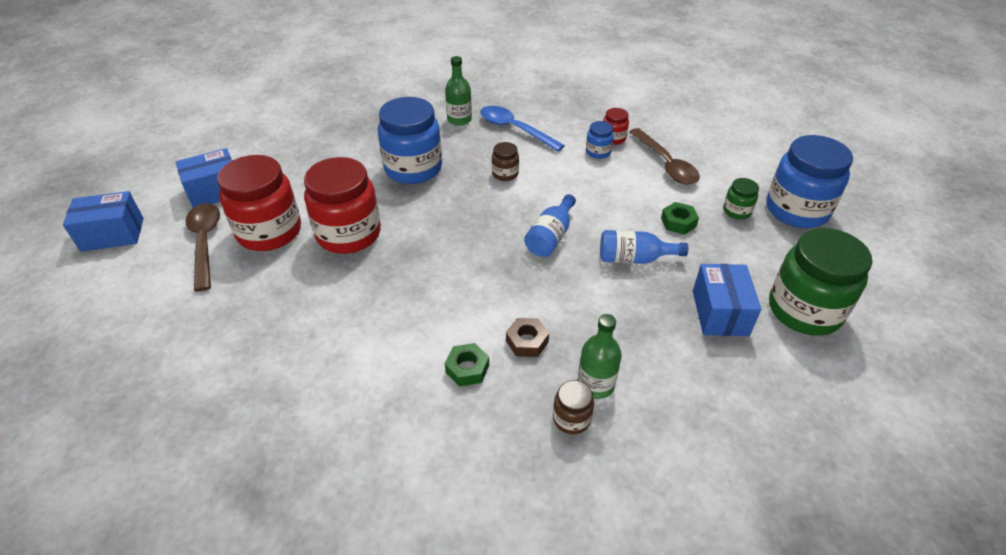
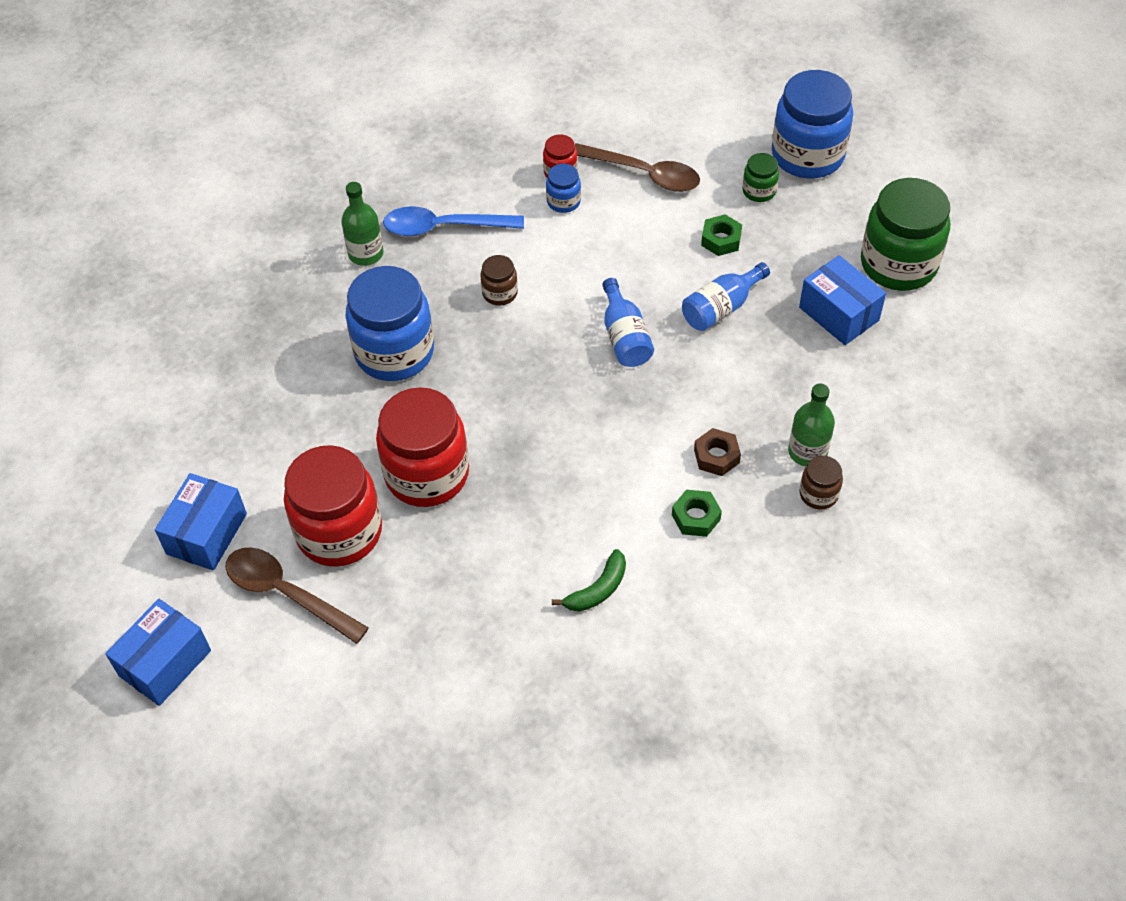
camera: 40 degrees left, 10 degrees up
(352, 365) = (597, 589): none -> green banana

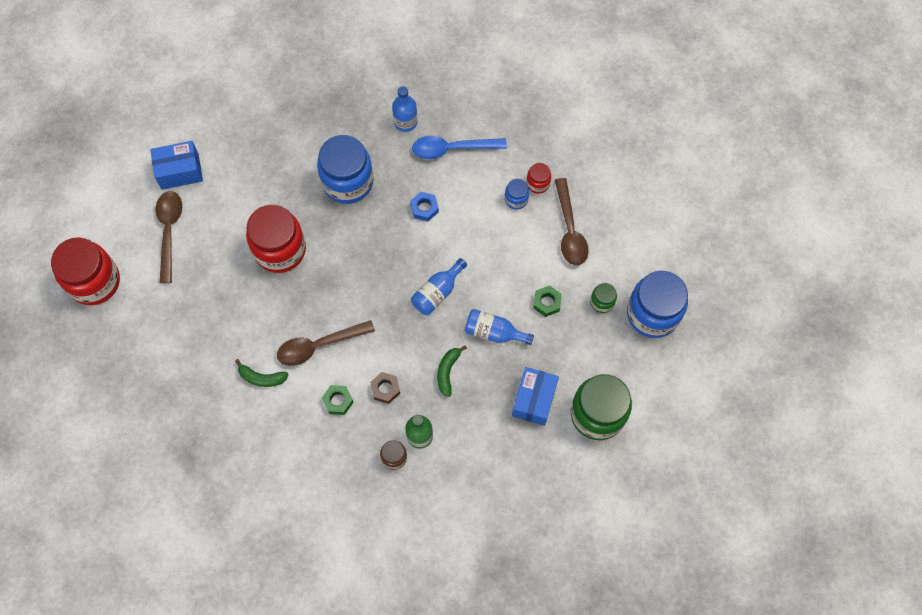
camera: 55 degrees right, 15 degrees up
(165, 663) = (99, 204): blue box -> none
(339, 532) = (219, 231): red jar -> red jar (94, 281)
(366, 253) = (405, 122): green bottle -> blue bottle
(444, 227) = (452, 149): blue spoon -> blue spoon turned 60 degrees counterclockwise
(500, 293) = (424, 208): brown jar -> blue nut
(601, 499) = (319, 345): none -> brown spoon
(740, 379) = (448, 371): none -> green banana

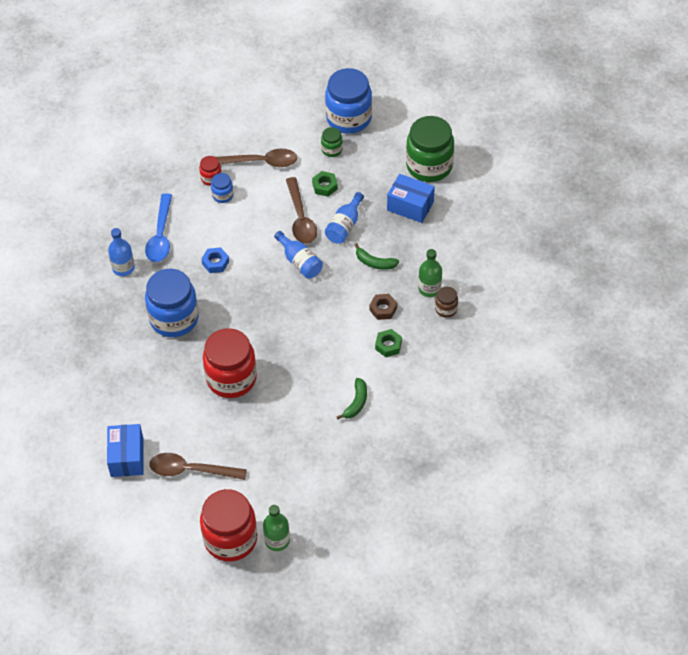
camera: 80 degrees left, 15 degrees down
(94, 325) = (277, 540): none -> green bottle
(319, 345) = (333, 355): brown spoon -> brown spoon (300, 218)

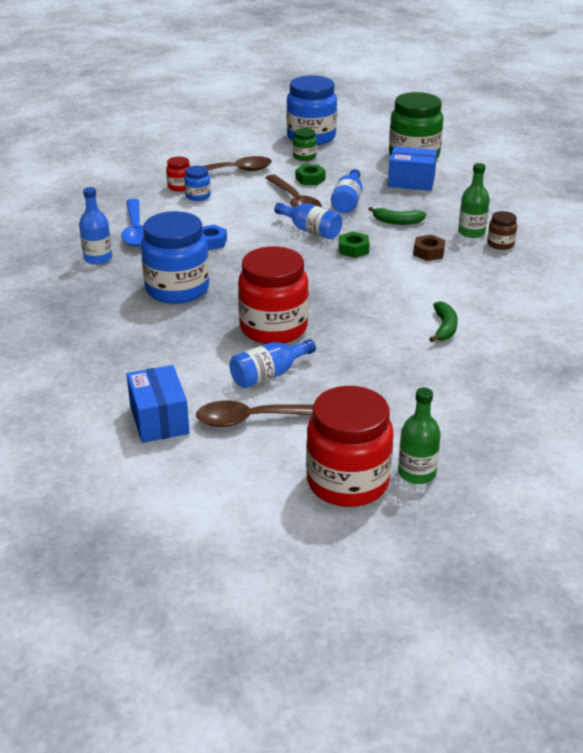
camera: 15 degrees left, 20 degrees down
(212, 428) = (268, 375): none -> blue bottle
(388, 345) = (453, 278): green nut -> green nut (353, 249)

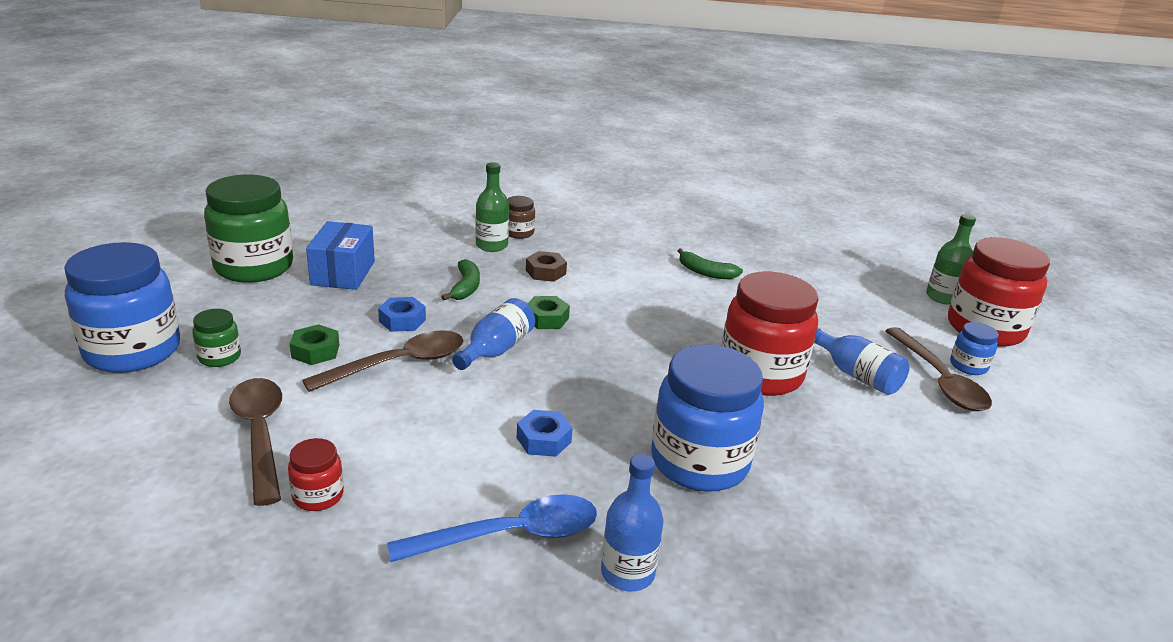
camera: 100 degrees left, 5 degrees down
(159, 420) = (996, 449): blue box -> none
(198, 196) = (365, 468): blue jar -> blue jar (968, 366)
(348, 201) = (402, 320): blue bottle -> blue nut
(444, 328) = (705, 272): green banana -> green banana turned 150 degrees counterclockwise

